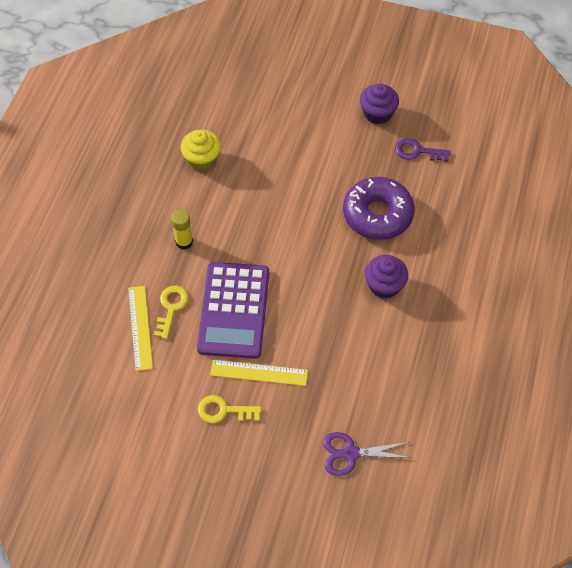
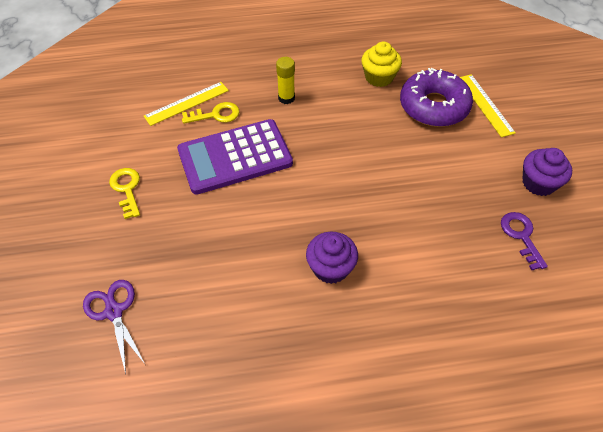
camera: 65 degrees right, 5 degrees down
(259, 373) = (177, 200): yellow ruler -> yellow ruler (485, 104)
(377, 214) = (414, 229): purple donut -> purple donut (433, 106)

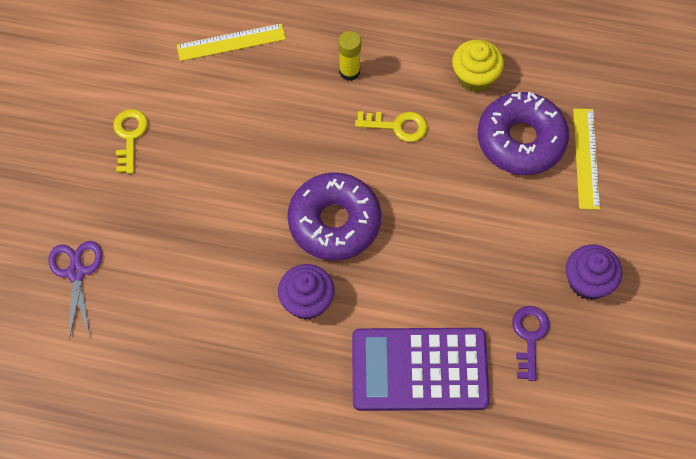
camera: 20 degrees right, 10 degrees up
(216, 115) = (258, 69): yellow key -> yellow key (397, 126)
(235, 157) = (259, 133): purple calculator -> purple calculator (419, 369)
(324, 201) = (334, 222): none -> purple donut

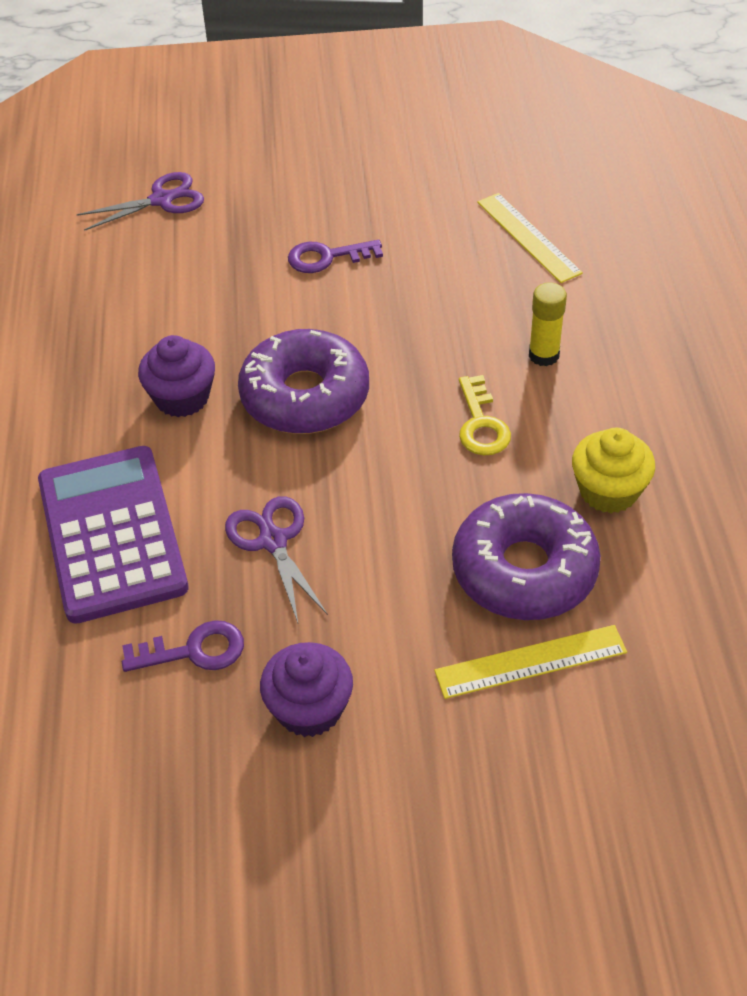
camera: 75 degrees right, 15 degrees down
(129, 136) = (353, 191): yellow key -> none
(197, 173) = (326, 257): none -> purple key
(456, 272) = (272, 541): none -> purple scissors

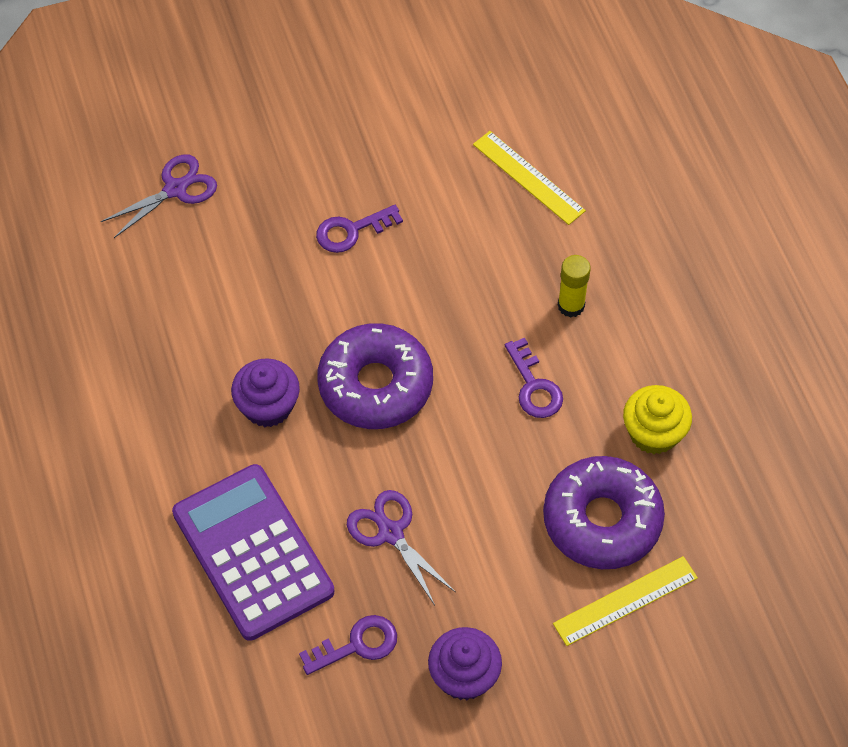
camera: 15 degrees left, 10 degrees up
(481, 424) = (534, 386): yellow key -> purple key

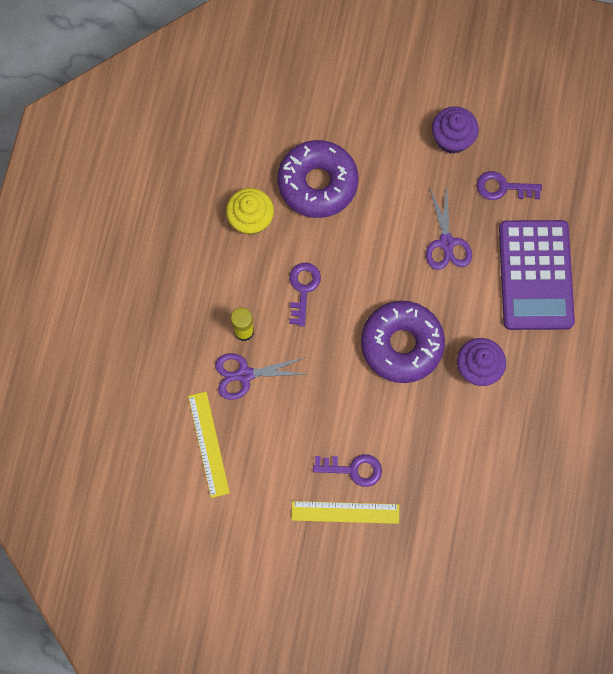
camera: 150 degrees left, 15 degrees up
(175, 189) = (457, 575): purple scissors -> purple scissors (244, 375)
(625, 600) = (335, 131): yellow ruler -> yellow ruler (345, 512)

